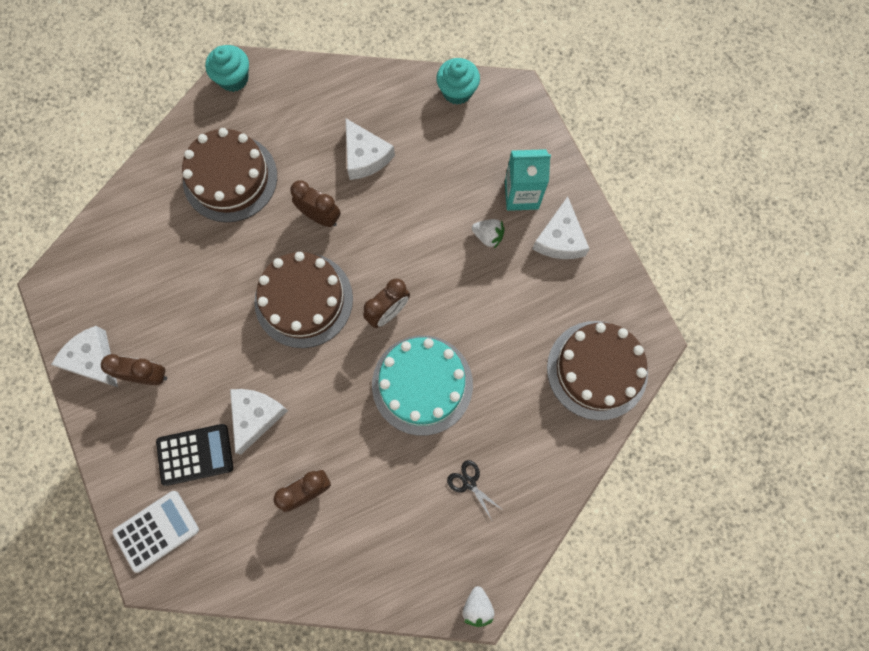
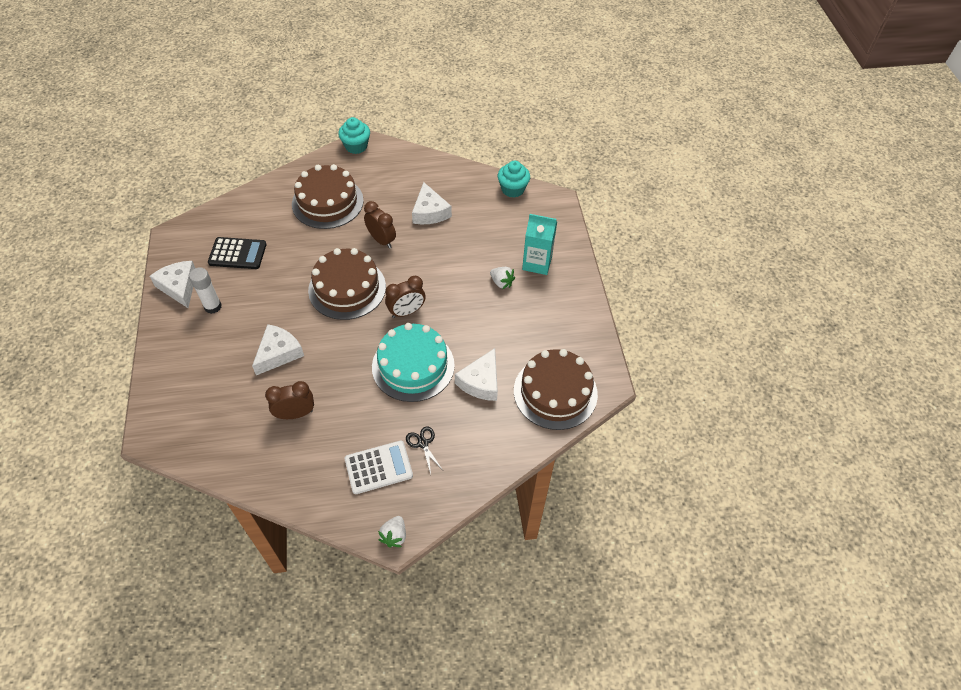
camera: 15 degrees right, 20 degrees down
(148, 376) = (213, 306): brown clock -> white glue stick
(156, 530) = (170, 409): white calculator -> white calculator (378, 467)
(195, 454) = (222, 366): black calculator -> black calculator (237, 254)
(560, 239) = (557, 298): white cheese -> white cheese (481, 382)

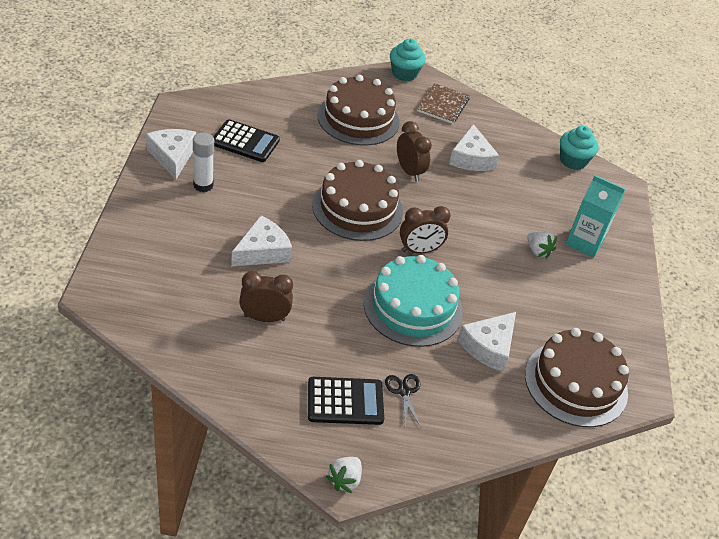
camera: 10 degrees right, 10 degrees down
(378, 467) = (345, 401): white calculator -> black calculator
(395, 167) = (443, 105): none -> brown notebook

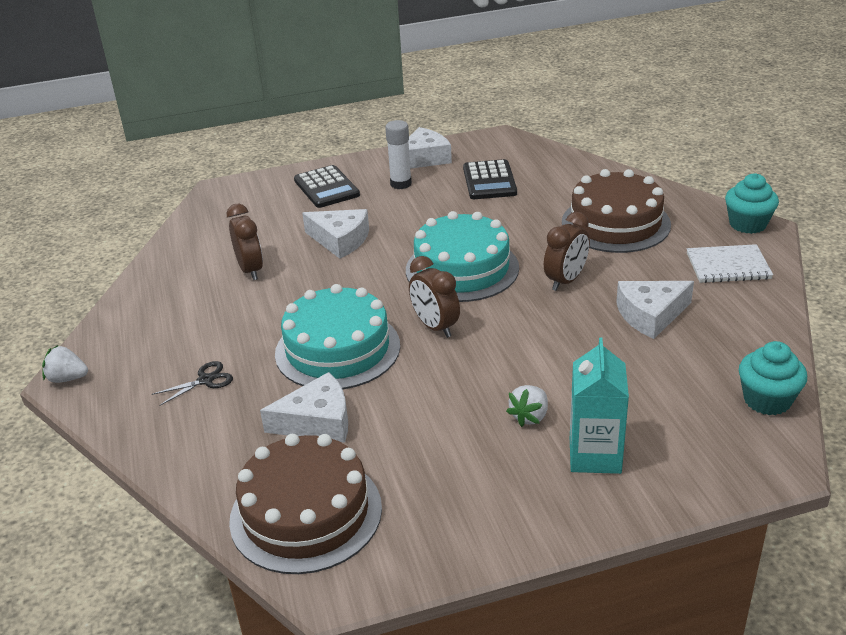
camera: 75 degrees right, 10 degrees down
(345, 401) = (169, 348): black calculator -> black calculator (326, 188)
(357, 208) = (462, 269): brown cake -> turquoise cake
(443, 105) = (728, 266): brown notebook -> white notebook
(489, 346) = (317, 421): white cheese -> white cheese turned 150 degrees clockwise

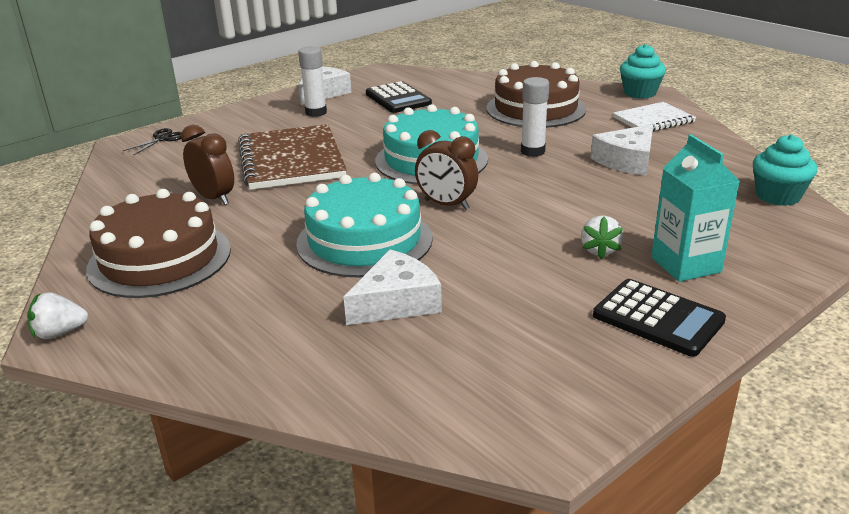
camera: 25 degrees left, 5 degrees down
(205, 380) = (239, 296): black scissors -> black scissors (162, 139)
(306, 513) = (456, 383): brown cake -> brown cake (160, 259)
(326, 188) = (243, 126): black calculator -> black calculator (658, 318)
(340, 240) = (291, 160): white cheese -> brown notebook
(566, 281) = (533, 151): brown clock -> white glue stick

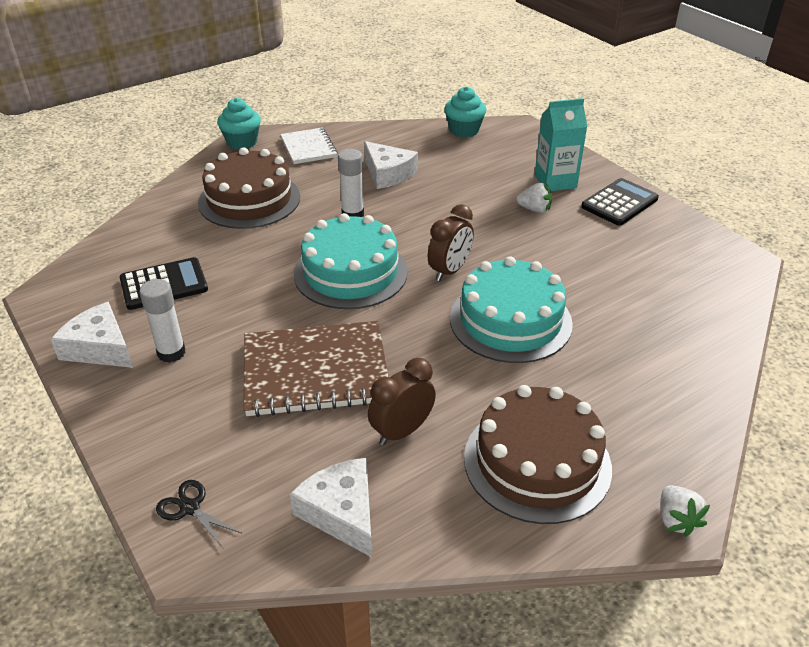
camera: 85 degrees left, 10 degrees up
(396, 302) = (608, 307): white cheese -> white cheese (341, 512)

